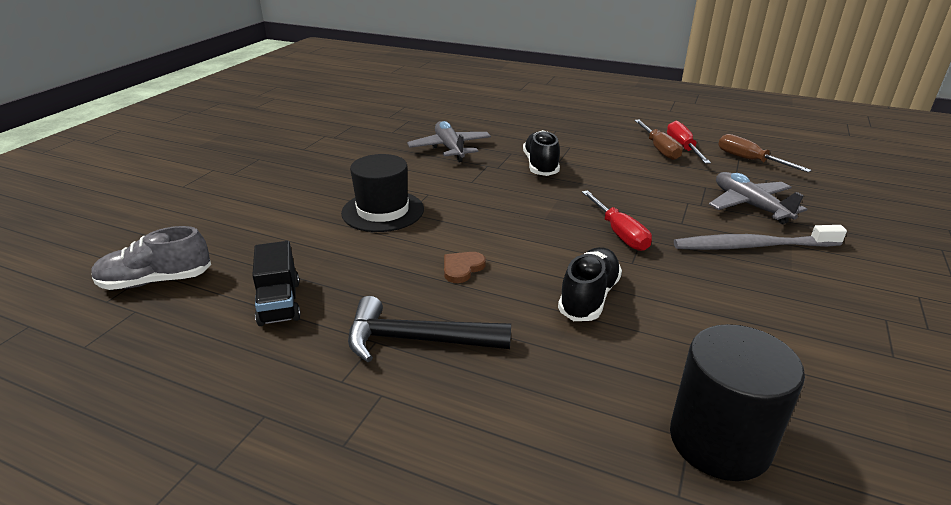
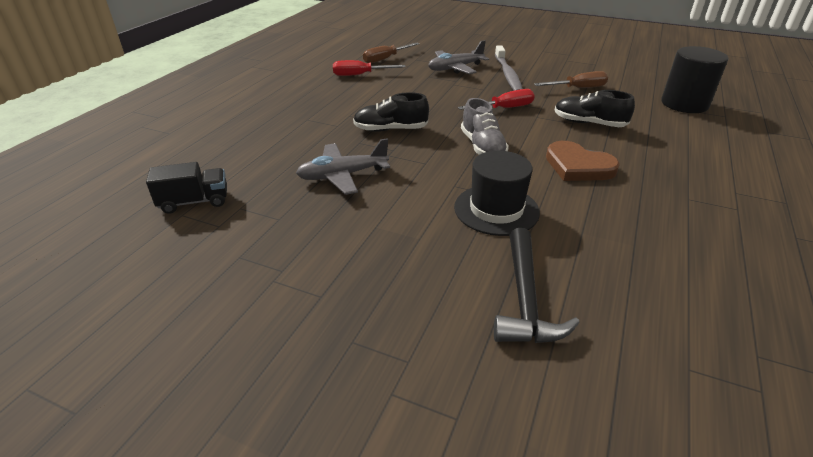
camera: 90 degrees left, 5 degrees up
(156, 281) = (702, 356): grey shoe -> grey shoe (482, 147)
(279, 303) = (678, 252): black truck -> black truck (194, 202)
(417, 340) = (675, 182): black hammer -> black hammer (525, 299)
(462, 268) = (578, 166): brown heart -> brown heart, size x1.83
(659, 149) = (361, 82): brown screwdriver -> brown screwdriver (578, 88)

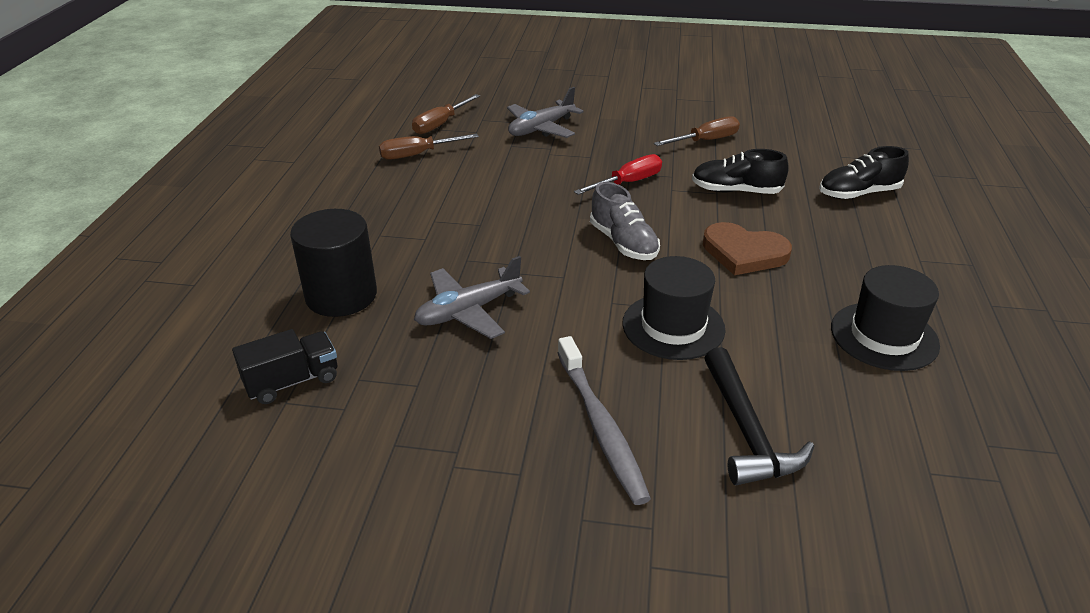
camera: 15 degrees left, 0 degrees up
(360, 75) = (417, 155): red screwdriver -> brown screwdriver
(390, 129) = (498, 235): black shoe -> black shoe (858, 193)
(507, 75) = (612, 131): grey toothbrush -> grey toothbrush (601, 426)
(681, 246) = (884, 336): none -> black hat
(684, 104) = (834, 148): black cylinder -> black cylinder (341, 295)

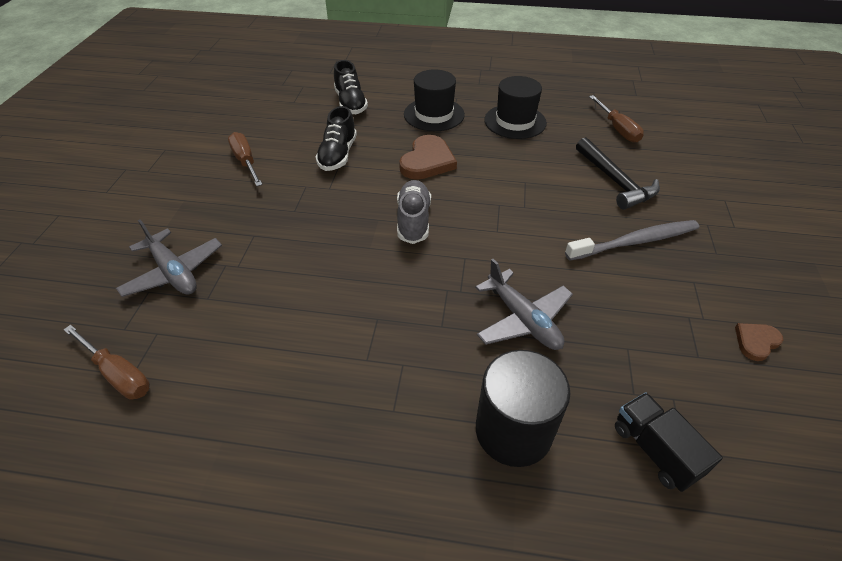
camera: 90 degrees left, 10 degrees up
(405, 511) = (756, 342): none -> brown heart
(417, 155) = (201, 392): brown screwdriver -> brown screwdriver (617, 129)
(623, 243) = (413, 220): grey shoe -> grey shoe turned 60 degrees counterclockwise
(628, 183) = (312, 212): red screwdriver -> none
(673, 326) = (521, 202): black hat -> black hat (434, 114)
(747, 431) = (615, 181): black hammer -> black hammer turned 75 degrees clockwise

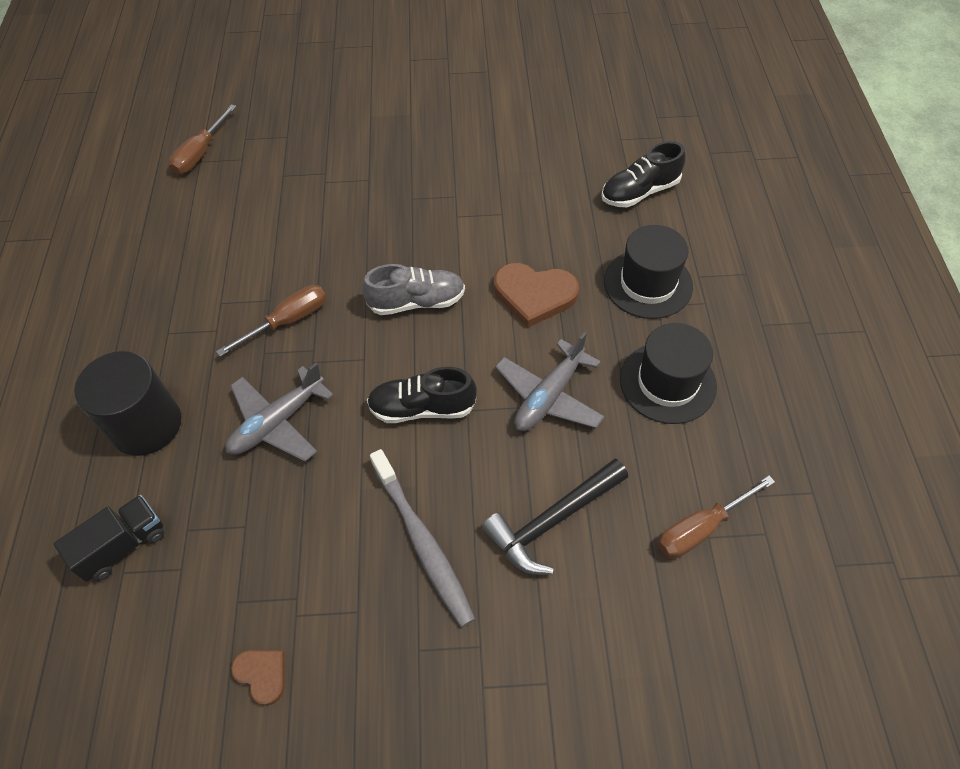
camera: 80 degrees right, 10 degrees up
(174, 272) = (311, 143): grey plane -> grey plane (549, 396)
(245, 161) = (484, 136): brown screwdriver -> brown screwdriver (288, 321)
(338, 155) = (520, 208): black shoe -> black shoe (422, 408)

